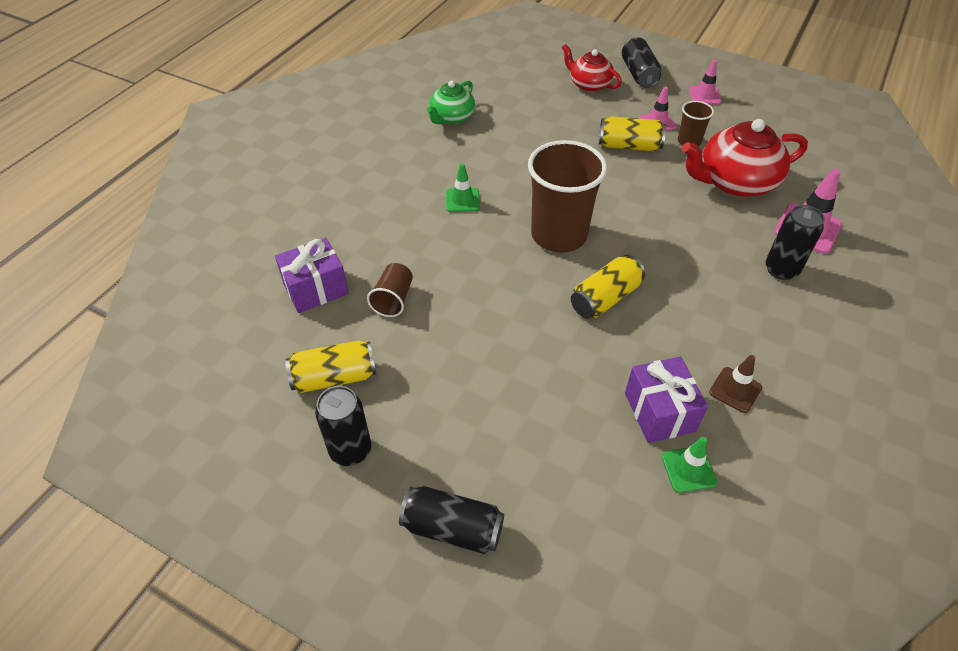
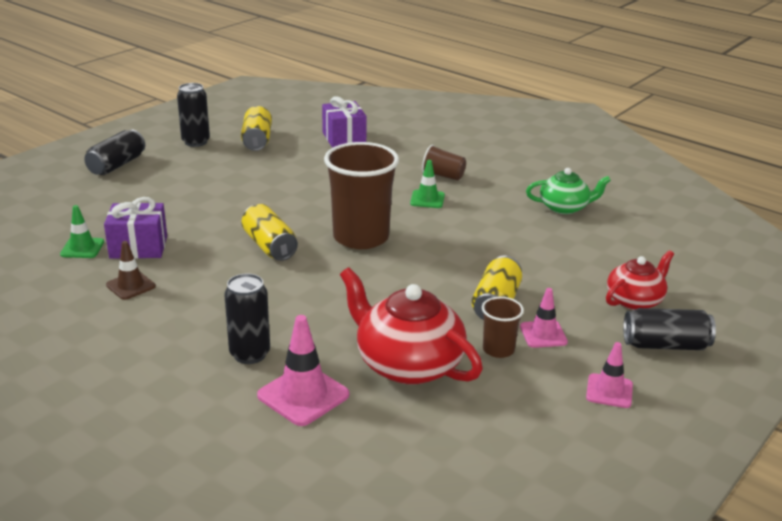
camera: 100 degrees right, 20 degrees down
(393, 299) = (318, 162): brown cup -> brown cup (443, 176)
(451, 117) = (564, 207): green teapot -> green teapot turned 135 degrees clockwise
(735, 182) = (407, 364): red teapot -> red teapot turned 45 degrees counterclockwise

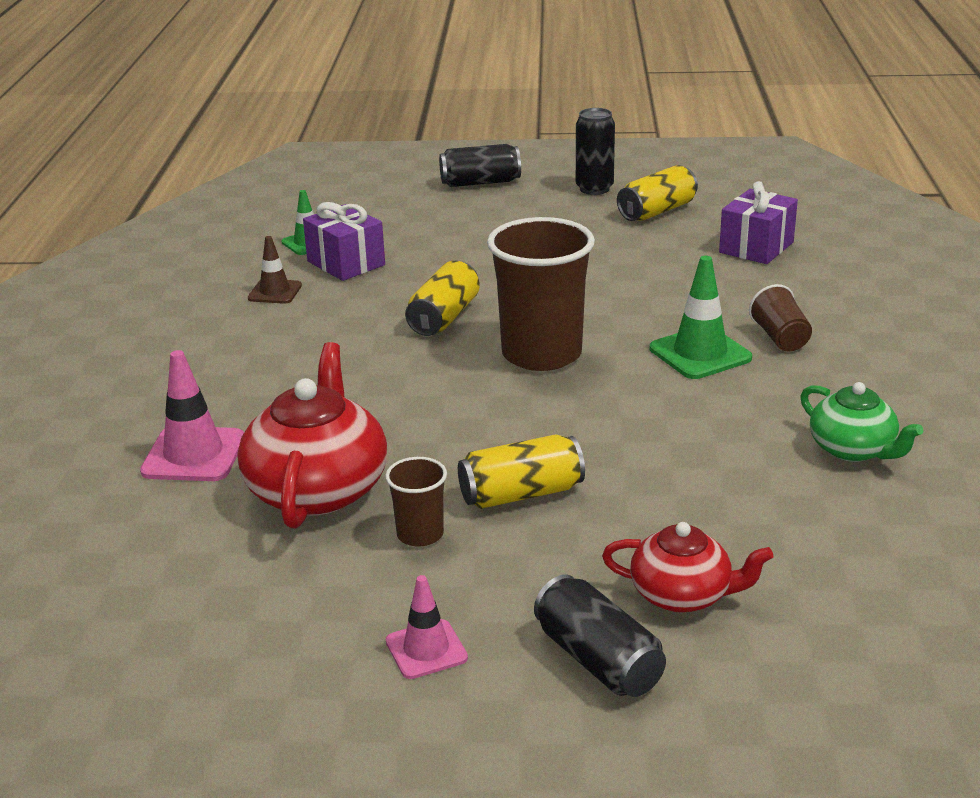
camera: 55 degrees right, 0 degrees up
(250, 354) = (232, 397): black can -> none
(427, 199) = (700, 353): green traffic cone -> green traffic cone, size x1.58
(543, 334) = (495, 553): pink traffic cone -> none

